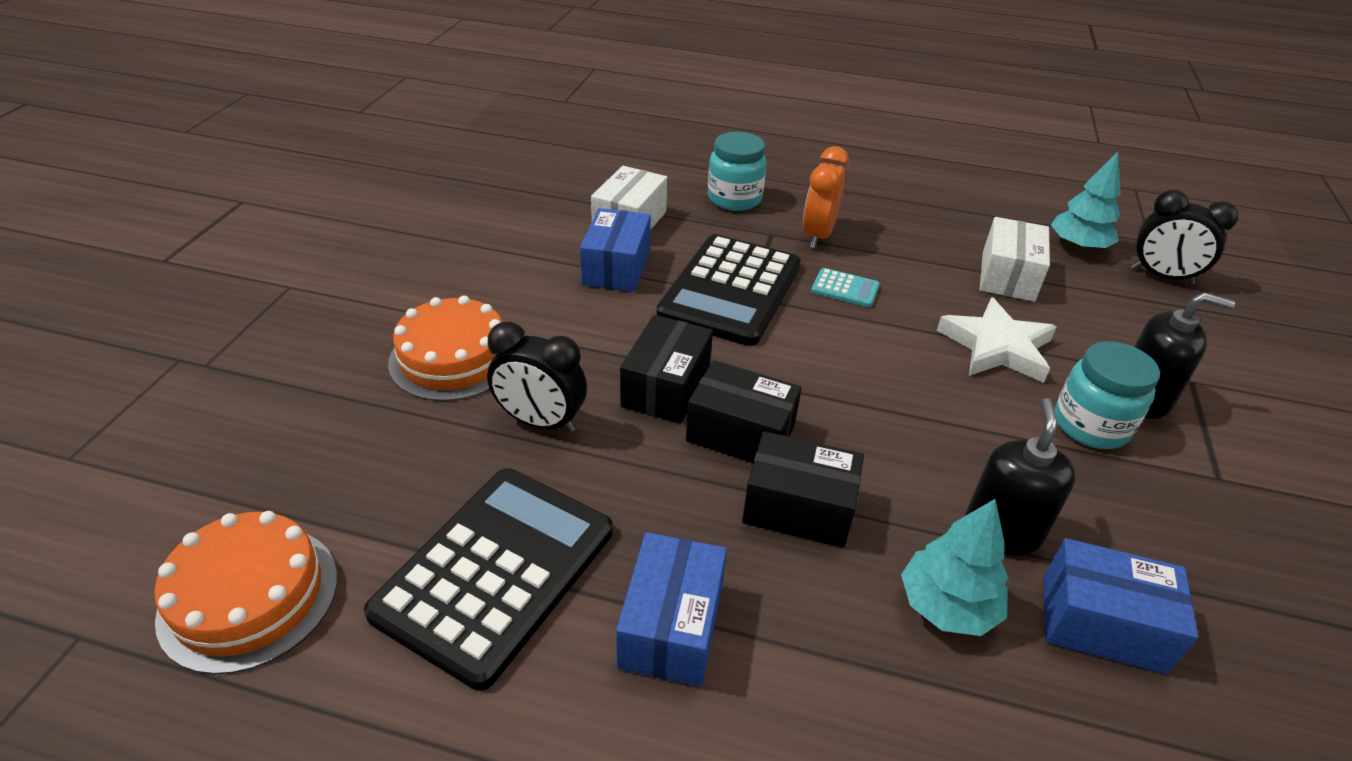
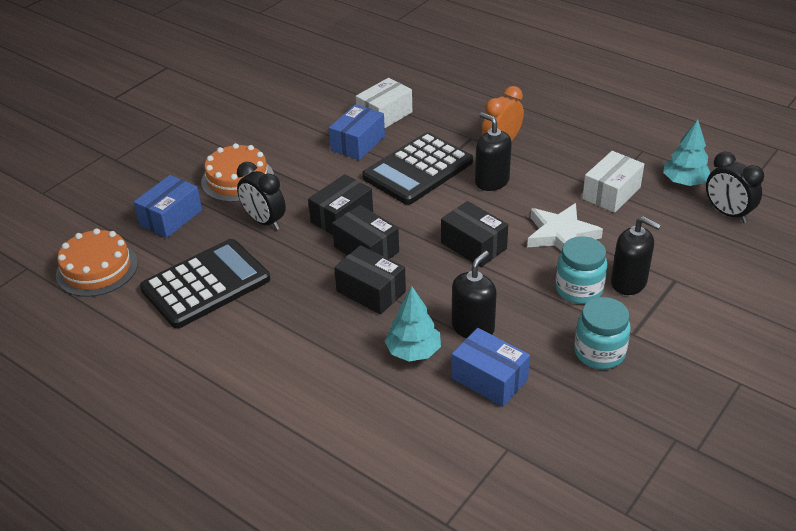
camera: 25 degrees right, 0 degrees up
(671, 626) = (272, 325): blue box -> blue box (171, 218)
(734, 199) = (464, 110): turquoise jar -> turquoise jar (599, 353)
(845, 288) = (492, 181): turquoise calculator -> black soap dispenser
(895, 390) = (473, 246): none -> black box

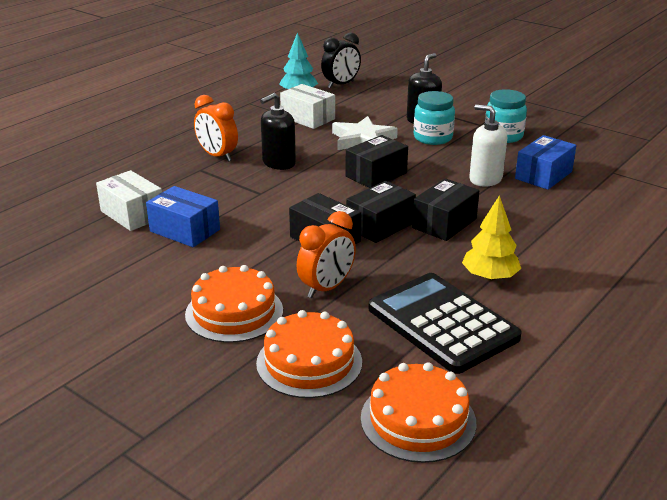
camera: 90 degrees left, 10 degrees down
(171, 218) = (309, 362): blue box -> orange cake
(264, 221) = (326, 288): black clock -> orange clock
(271, 316) = (489, 277): none -> yellow tree
(413, 351) = (521, 204): turquoise tree -> none
(418, 169) = (248, 197): black calculator -> none
(473, 327) = (485, 179): black soap dispenser -> white soap dispenser

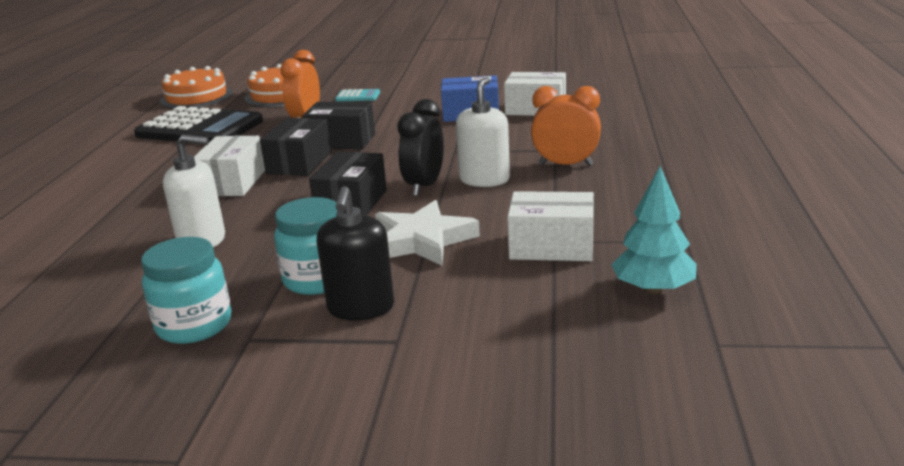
camera: 150 degrees right, 5 degrees down
(234, 312) = (358, 96): orange cake -> turquoise calculator
(279, 163) = (484, 180): black soap dispenser -> white soap dispenser
(341, 85) = (618, 343): black clock -> black clock (424, 186)
(444, 223) = (232, 183): black box -> white box
(489, 277) = (169, 159): yellow tree -> none
(543, 175) = (115, 273): blue box -> none

